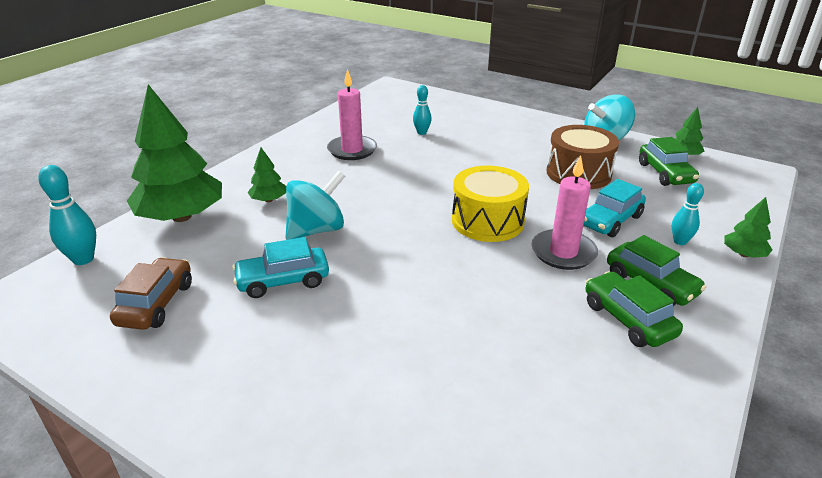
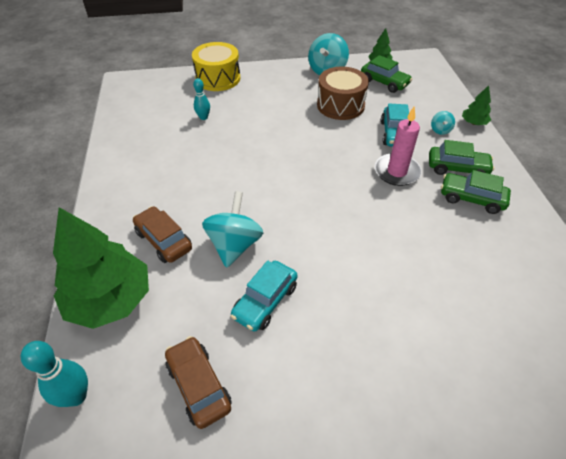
camera: 40 degrees left, 15 degrees up
(269, 200) = (164, 240): green tree -> brown car
(352, 150) = (171, 159): pink candle -> none
(487, 221) = (332, 172): yellow drum -> yellow drum (218, 78)
(680, 241) = (440, 130): turquoise bowling pin -> turquoise spinning top

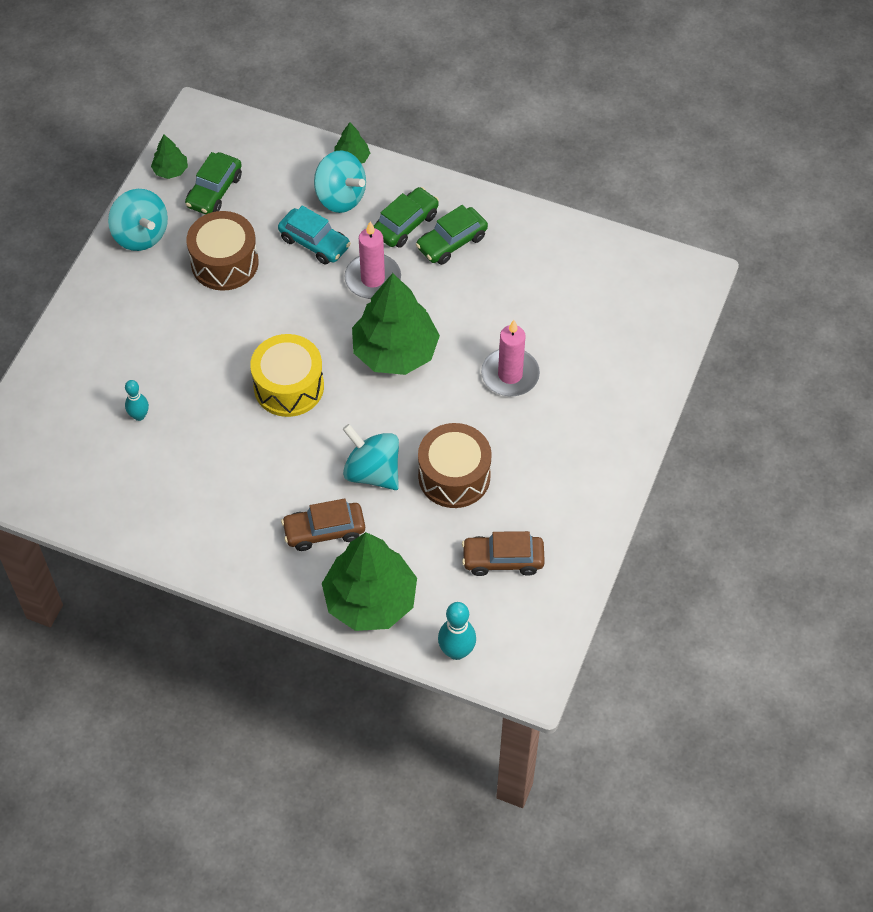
camera: 60 degrees left, 10 degrees up
(218, 78) = (61, 364): yellow drum -> yellow drum (289, 386)
(265, 301) = (454, 476): turquoise car -> brown drum
(350, 210) = (395, 351): none -> green tree
(384, 82) = (214, 191): green car -> green car turned 135 degrees clockwise
(394, 293) = (510, 375): none -> pink candle
(440, 130) = (340, 197): turquoise spinning top -> turquoise spinning top, size x2.05

